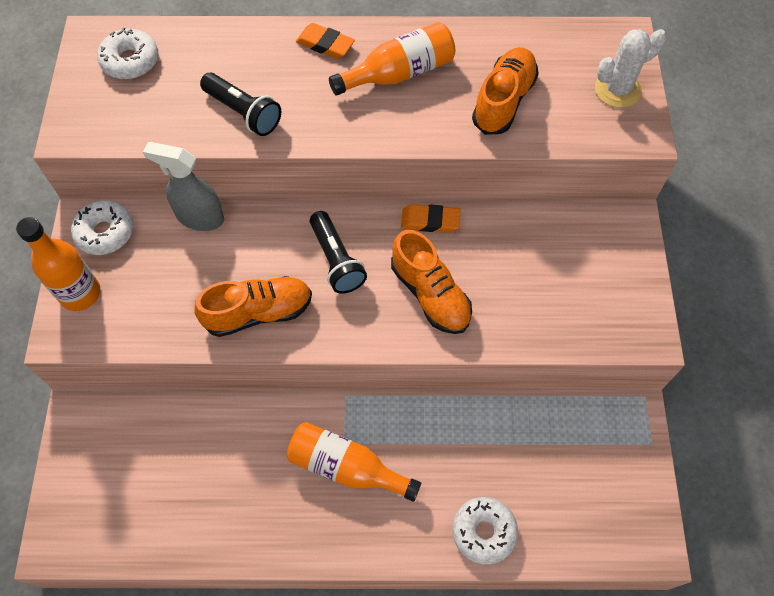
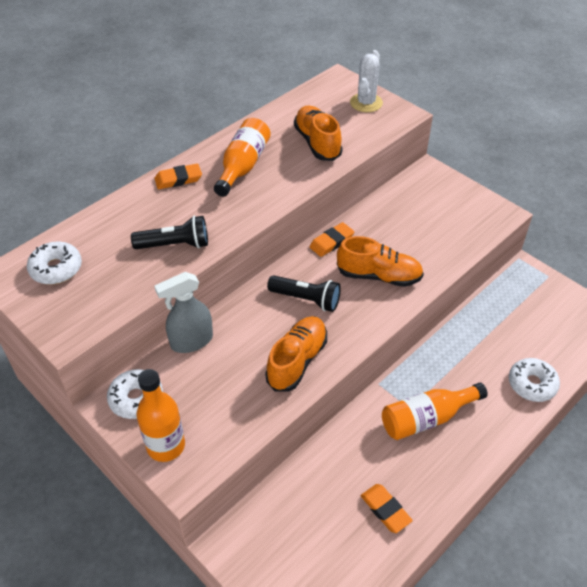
camera: 45 degrees left, 15 degrees down
(216, 509) = (385, 510): none -> orange eraser

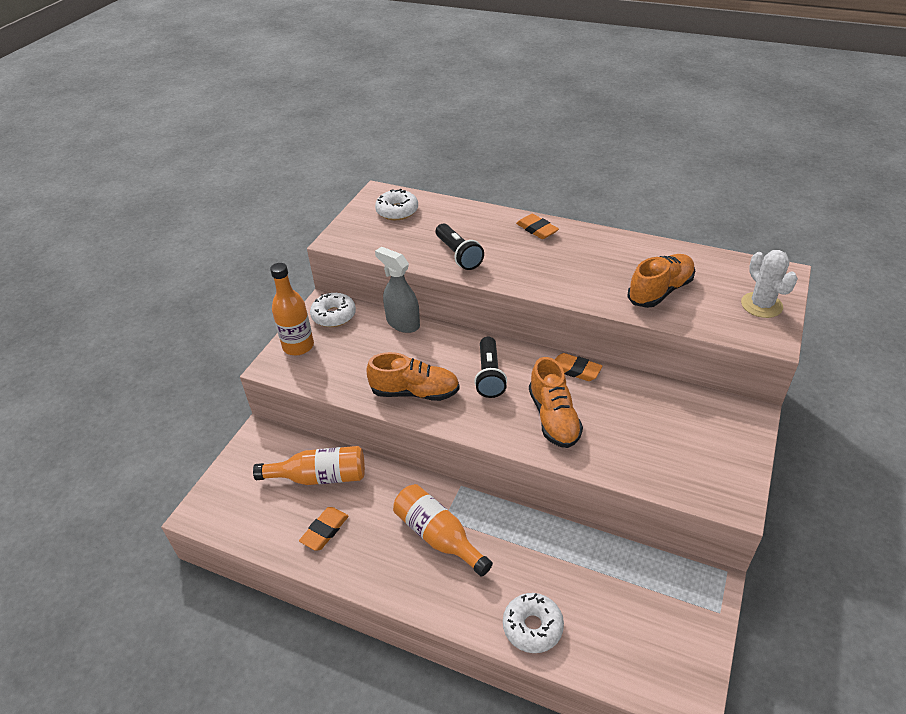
camera: 70 degrees right, 5 degrees down
(243, 166) = (584, 257): orange bottle -> orange bottle (320, 477)
(366, 103) = (761, 305): white cactus -> white cactus turned 75 degrees clockwise

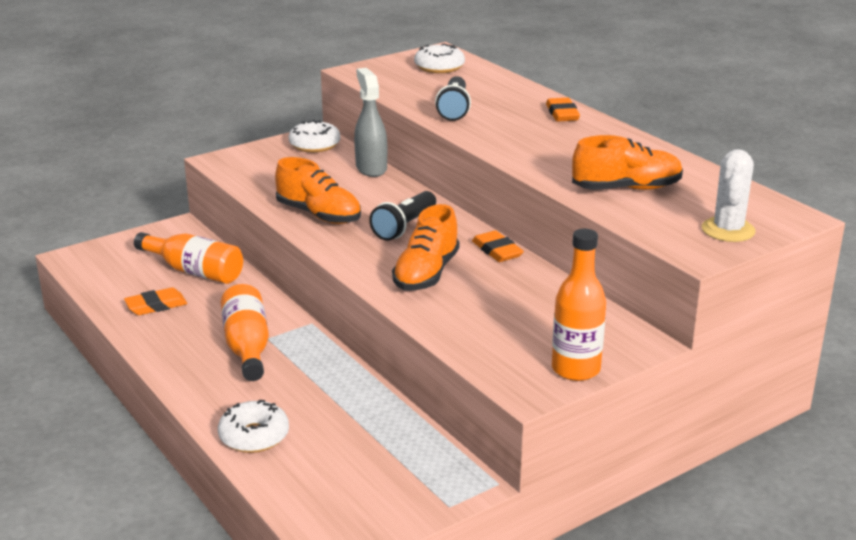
camera: 30 degrees right, 15 degrees down
(298, 346) = (257, 154): orange bottle -> orange bottle (575, 369)

